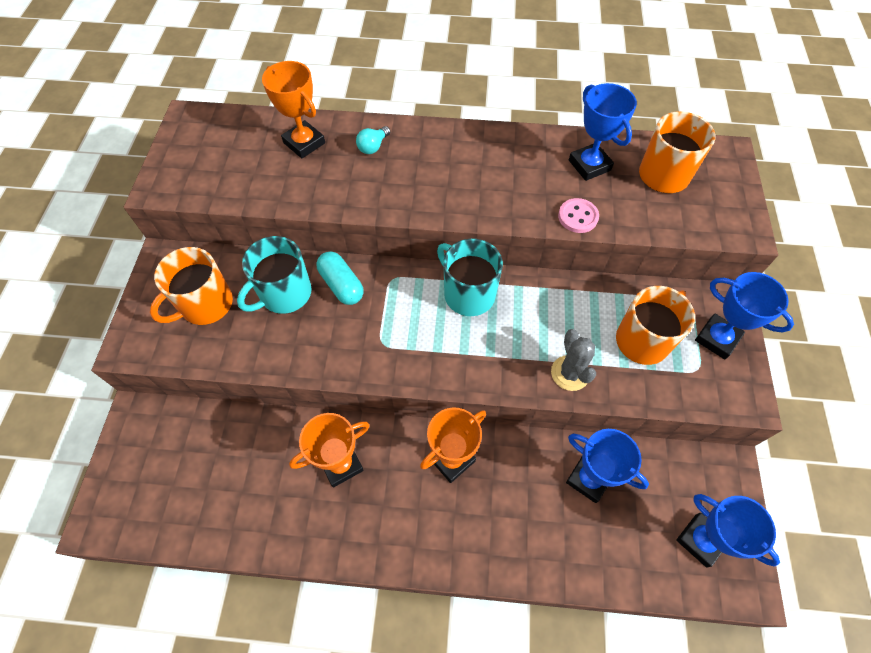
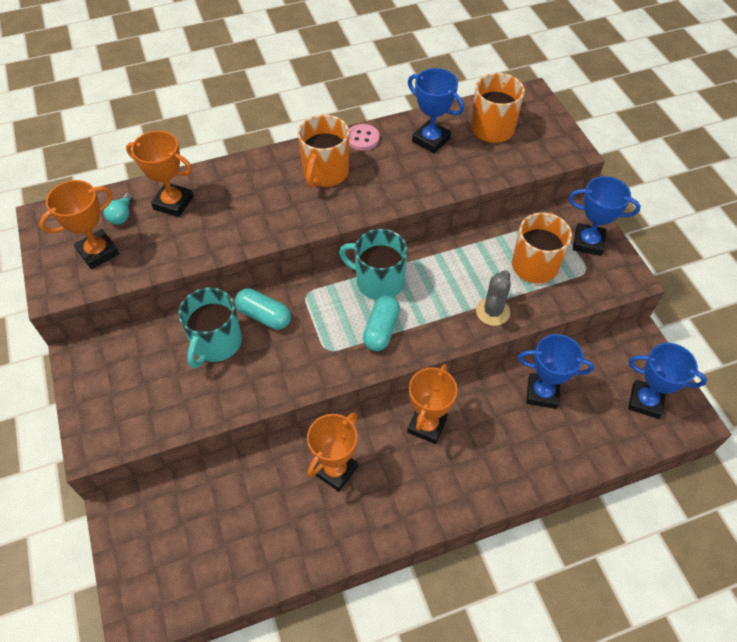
camera: 25 degrees left, 5 degrees down
(205, 305) = (146, 381): orange mug -> orange mug (325, 173)
(213, 166) = (98, 252): none -> orange trophy
(373, 147) = (239, 185): turquoise light bulb -> turquoise light bulb (122, 216)
(445, 345) = (381, 330): none -> turquoise capsule
(570, 373) = (492, 312): grey cactus -> grey cactus turned 60 degrees clockwise
(578, 217) = (443, 184): pink button -> pink button (362, 138)

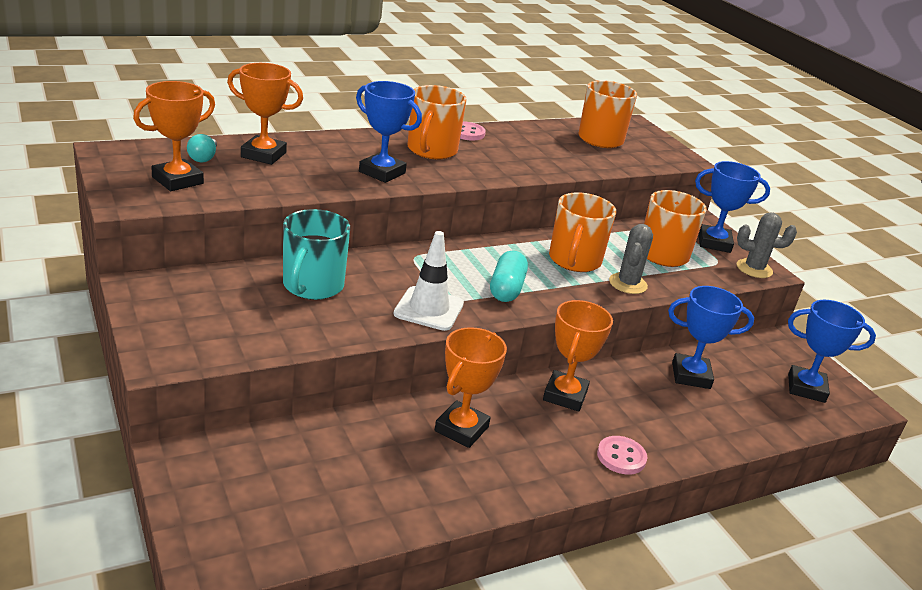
camera: 10 degrees left, 25 degrees down
(264, 316) = (367, 269): turquoise capsule -> none
(310, 364) = (428, 309): none -> white traffic cone
(378, 281) = (495, 253): turquoise mug -> none
(431, 140) = (539, 140): blue trophy -> blue trophy (382, 172)
(449, 284) = (574, 260): none -> orange mug
(462, 495) = (621, 457): none -> pink button
(619, 277) = (754, 269): none -> grey cactus

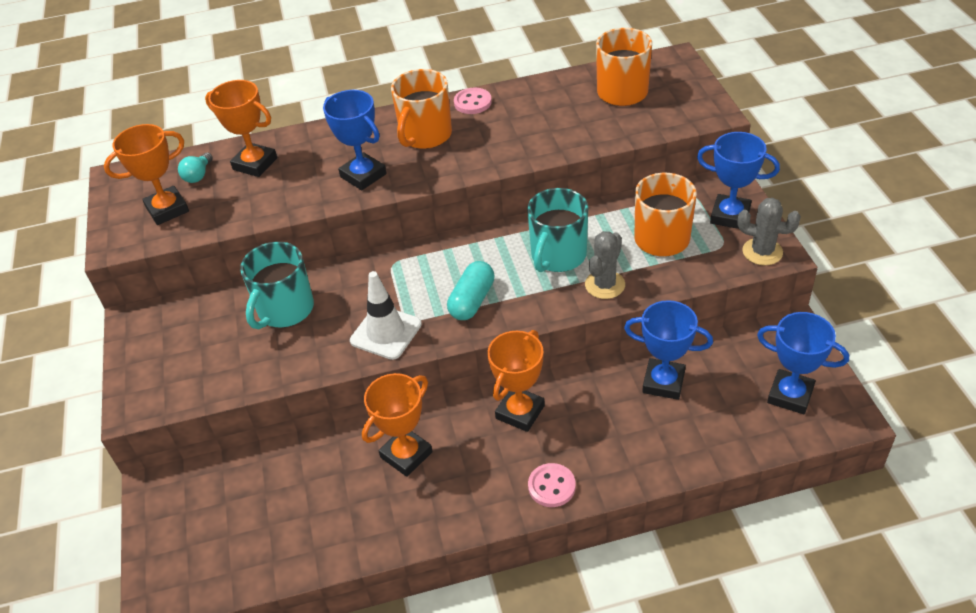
camera: 20 degrees right, 15 degrees up
(574, 260) = (558, 256): orange mug -> turquoise mug

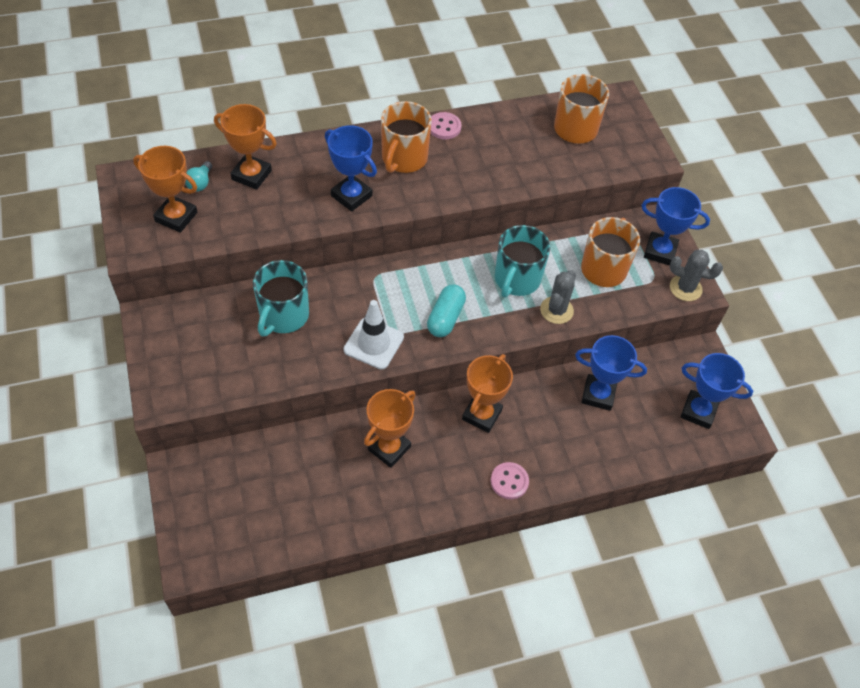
camera: 10 degrees left, 10 degrees up
(167, 209) = (176, 217): orange trophy -> orange trophy turned 60 degrees clockwise

